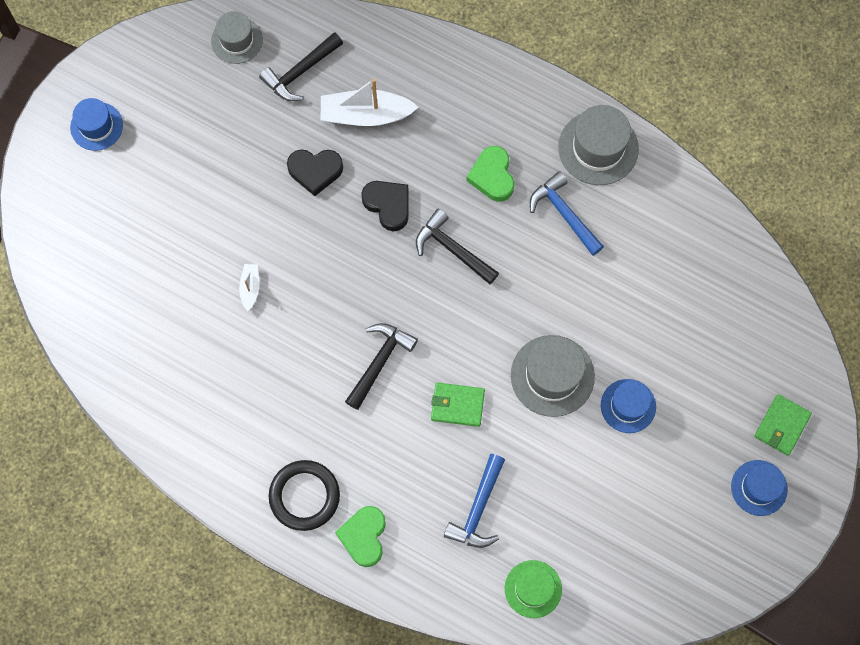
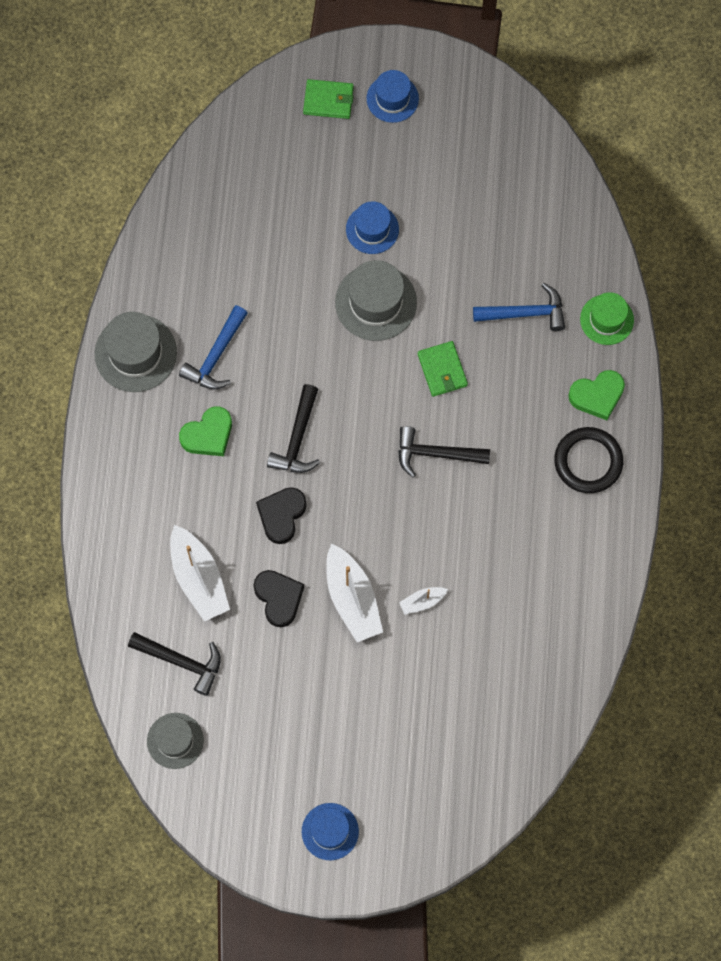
camera: 115 degrees left, 0 degrees up
(283, 231) = (352, 598): none -> white boat
(533, 589) = (570, 240): green hat -> green hat (607, 319)

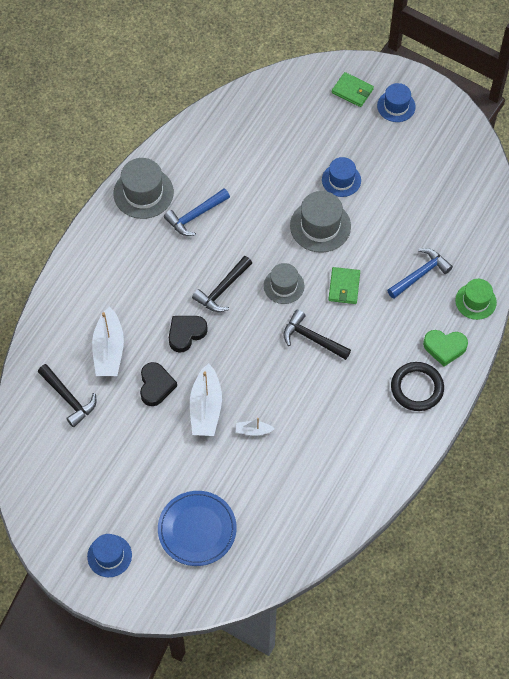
camera: 25 degrees right, 10 degrees down
(175, 740) = (36, 448): grey hat -> grey hat (284, 286)
(208, 435) = (164, 262): green heart -> none
(416, 752) = (197, 529): none -> blue plate
(525, 313) = (420, 274): blue hammer -> blue hammer turned 60 degrees counterclockwise

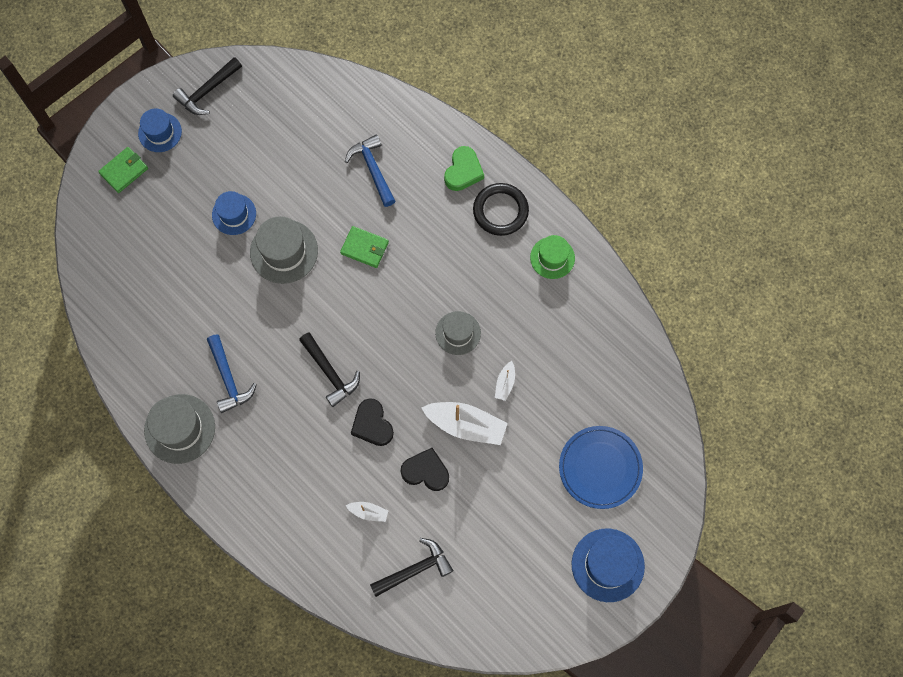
camera: 75 degrees left, 10 degrees up
(109, 350) = (368, 512): white boat -> white boat, size x0.49
(109, 556) = (607, 565): blue hat -> blue hat, size x1.52
(284, 286) = (345, 308): grey hat -> grey hat (458, 333)
(312, 338) = (415, 296): black hammer -> black hammer (207, 91)
(475, 301) = (420, 126): green hat -> green hat (552, 258)

